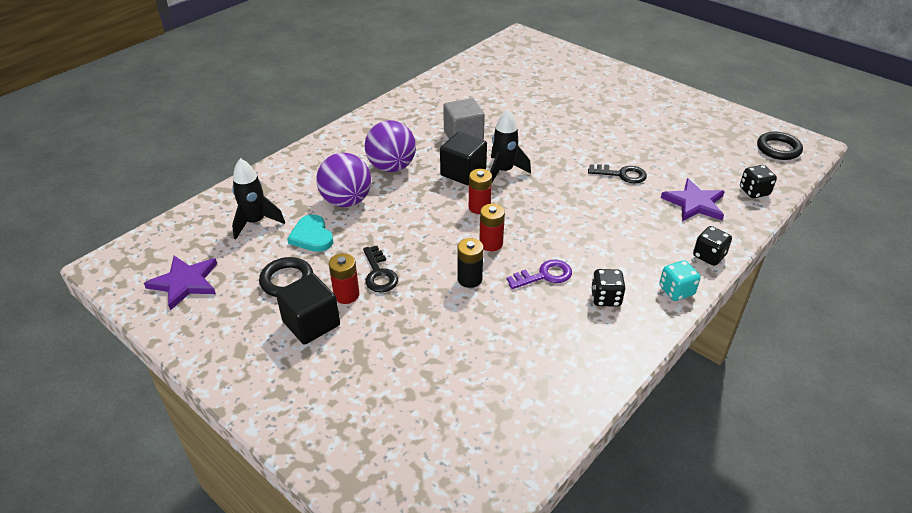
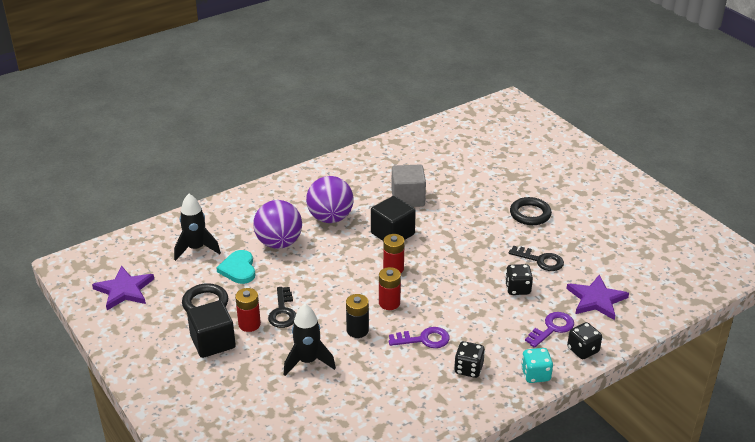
camera: 15 degrees right, 5 degrees down
(504, 171) = (430, 239): black rocket -> black rocket (308, 361)
(667, 239) = (552, 328): none -> purple key
(754, 191) = (662, 298): black dice -> black dice (517, 289)
(778, 149) = (712, 261): black ring -> black ring (530, 214)

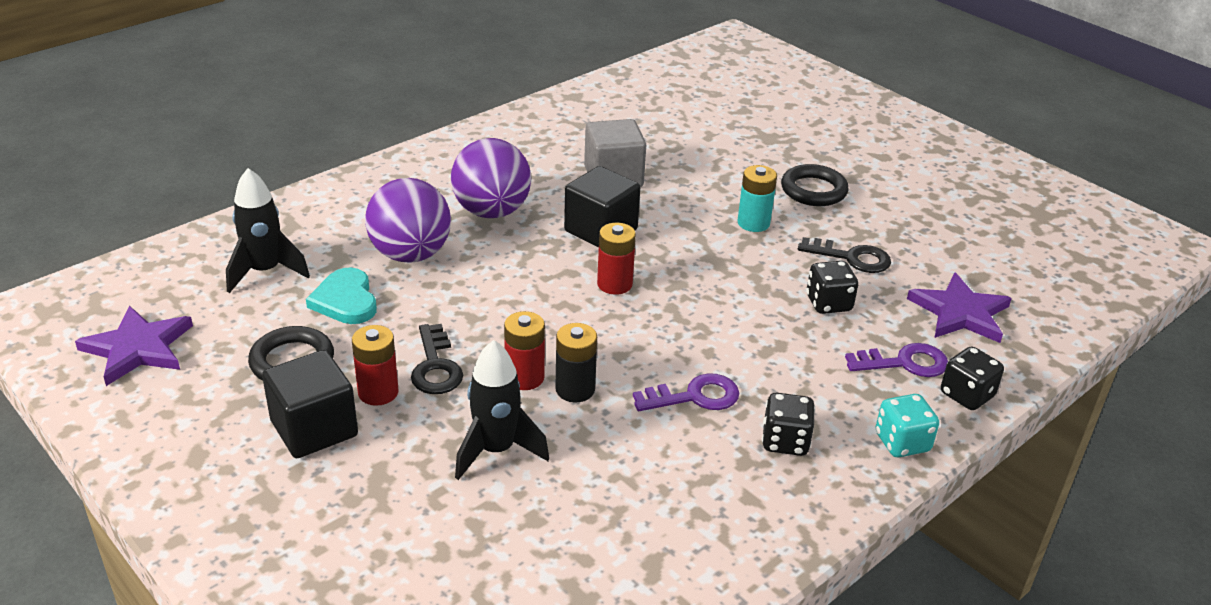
camera: 10 degrees left, 0 degrees up
(389, 303) = (620, 340): red battery -> red battery (524, 377)
(486, 234) = (753, 223): none -> turquoise battery
(552, 328) = (905, 363): purple key -> purple key turned 45 degrees clockwise

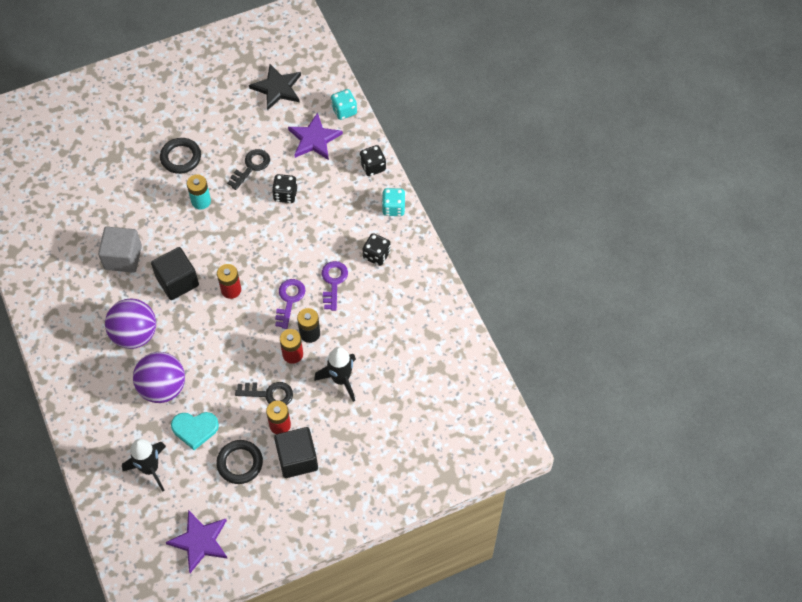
camera: 70 degrees left, 25 degrees up
(905, 363) = (342, 181): purple key -> purple key (289, 300)
(1017, 253) = (277, 88): none -> black star
(1047, 335) = (344, 111): none -> turquoise dice

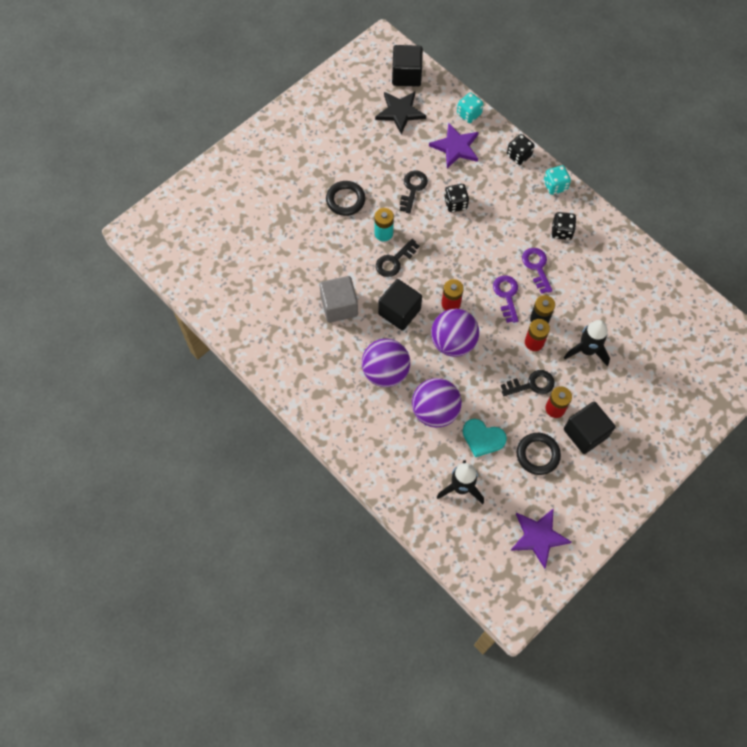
camera: 20 degrees left, 5 degrees up
(195, 429) = (482, 438): turquoise heart -> turquoise heart turned 45 degrees clockwise
(197, 231) = (394, 261): none -> black key
(214, 328) = (453, 342): none -> purple ball
(302, 54) = (406, 75): none -> black cube

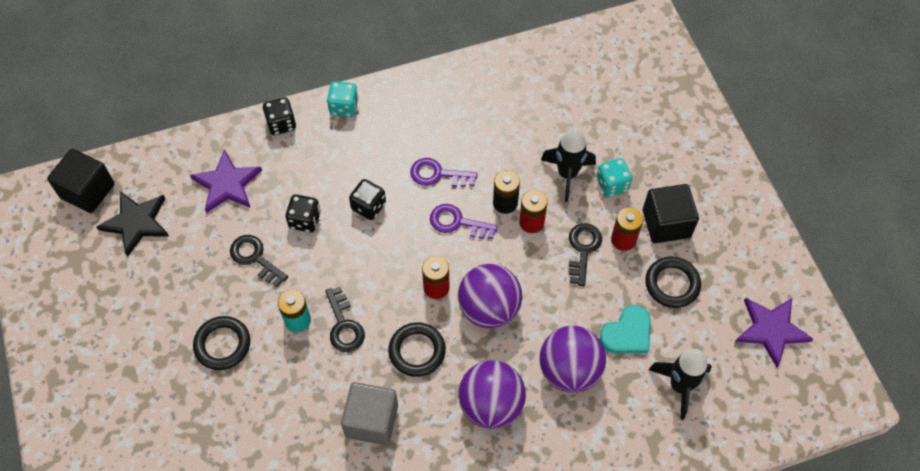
camera: 65 degrees left, 5 degrees down
(399, 312) = (417, 351): black cube -> black ring
(469, 114) = (191, 149): turquoise dice -> turquoise dice (612, 185)
(561, 231) = (406, 128): black dice -> black dice (368, 206)

